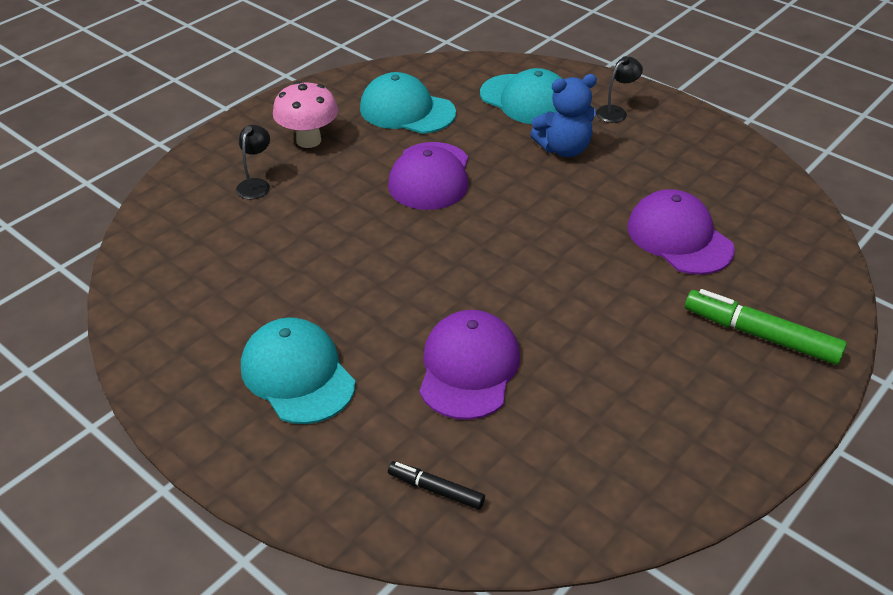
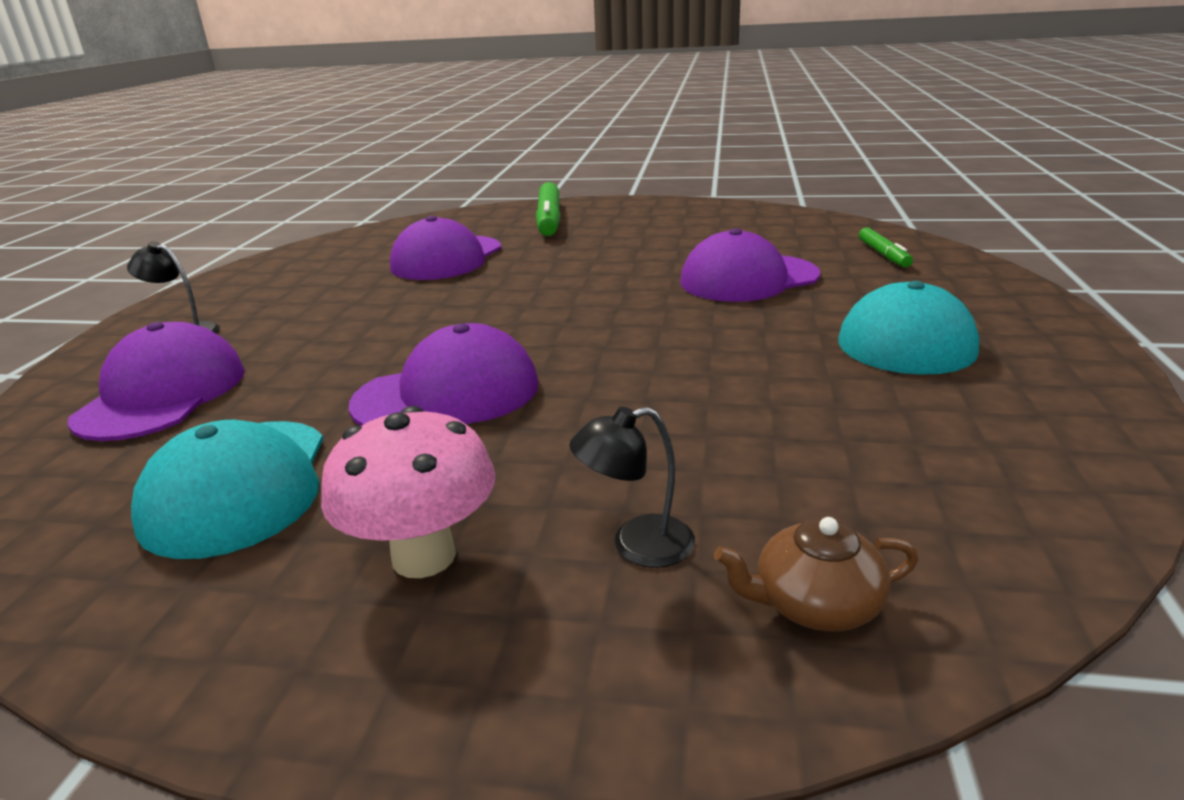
camera: 120 degrees left, 15 degrees down
(184, 206) = (815, 604): none -> brown teapot
(436, 490) = (883, 254): black marker -> green marker
(526, 100) = (162, 394): turquoise cap -> purple cap
(564, 149) = (307, 336): blue teddy bear -> none

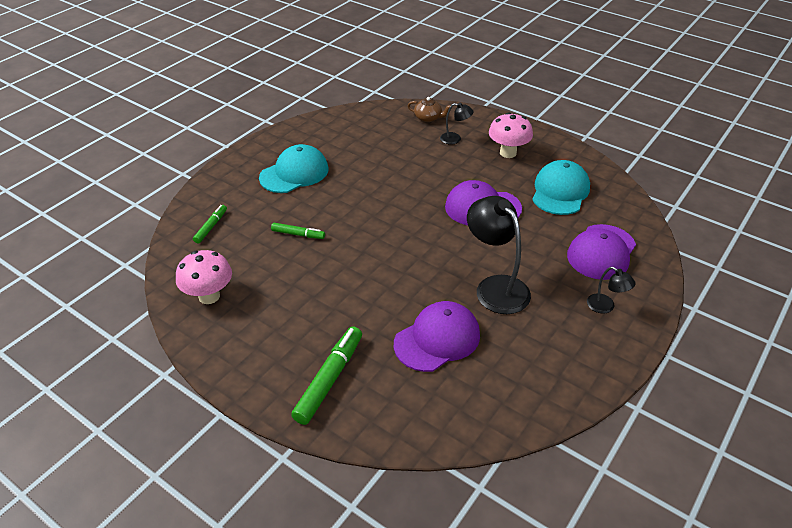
camera: 155 degrees left, 15 degrees up
(381, 308) = (495, 287): none -> black lamp
(748, 279) = (298, 234): purple cap -> green marker
(759, 222) = (209, 296): none -> pink mushroom

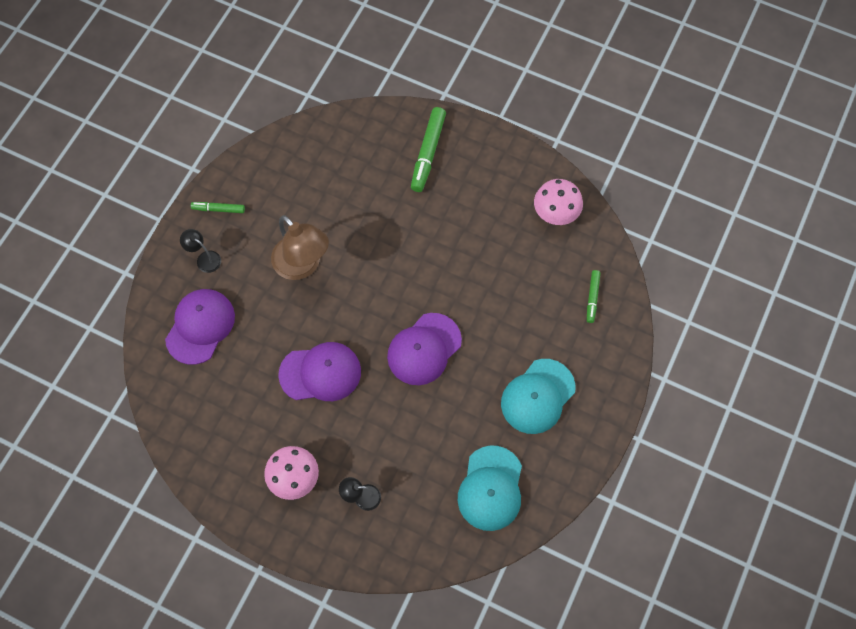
camera: 170 degrees right, 25 degrees up
(298, 234) = (502, 302): green marker -> green marker (218, 209)
(428, 118) = (401, 540): brown teapot -> none
(437, 339) = (349, 202): purple cap -> purple cap (424, 349)
(495, 287) = (302, 265): black lamp -> brown lamp
(560, 191) = (235, 414): turquoise cap -> turquoise cap (491, 488)

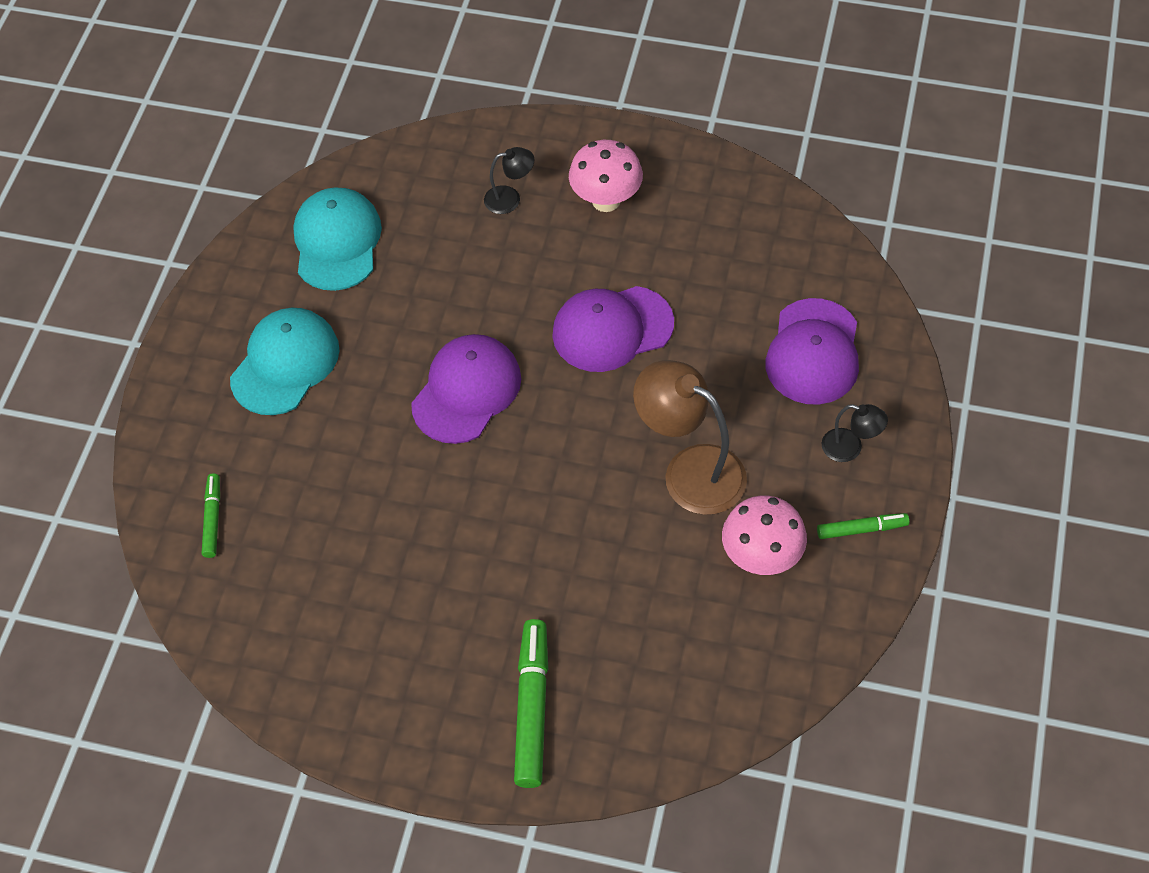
camera: 170 degrees right, 10 degrees down
(555, 214) = (287, 643): pink mushroom -> pink mushroom (761, 557)

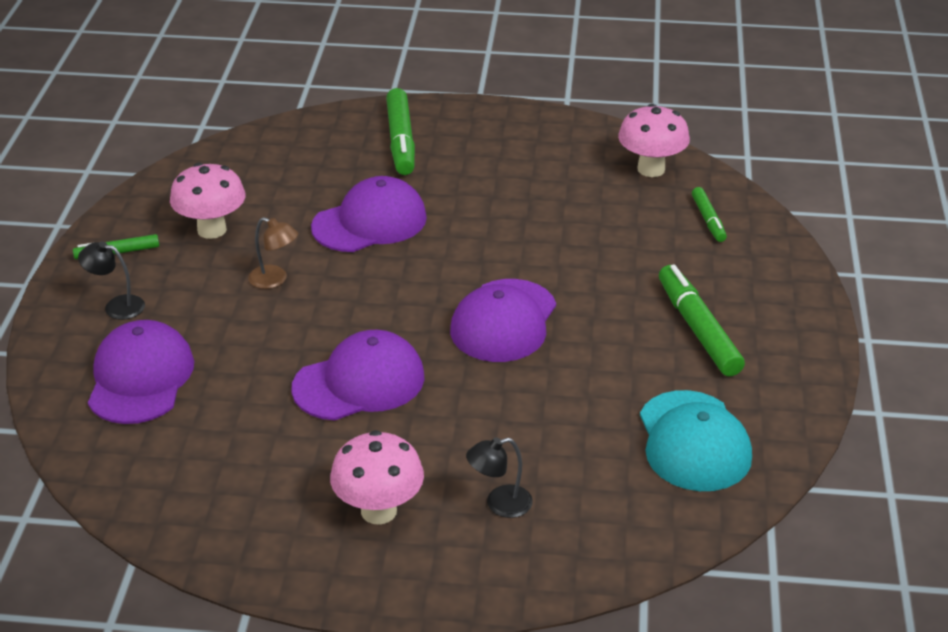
camera: 170 degrees right, 20 degrees down
(243, 616) = (651, 169): none -> pink mushroom
(285, 364) = (698, 329): turquoise cap -> green marker
(584, 552) = (370, 222): none -> purple cap
(690, 470) = (275, 280): brown lamp -> brown lamp, size x0.50

